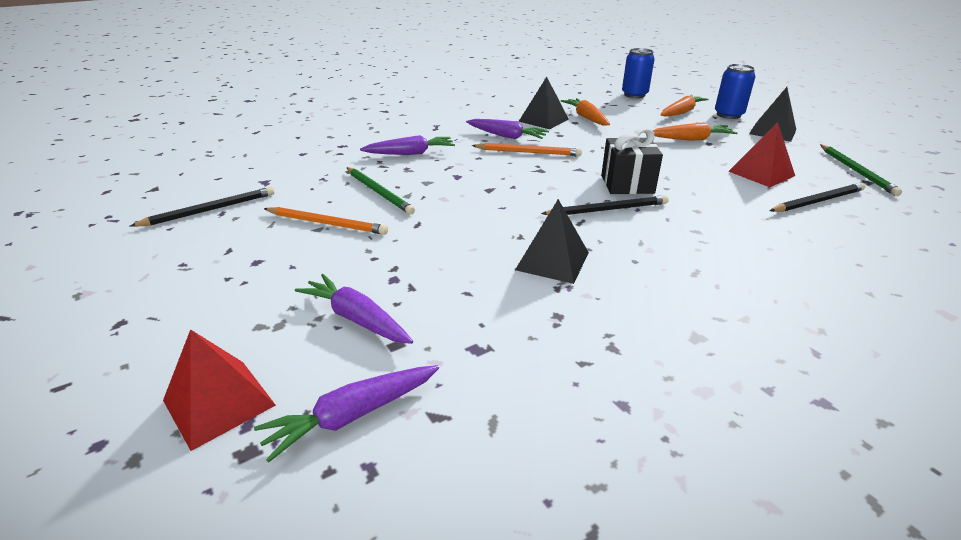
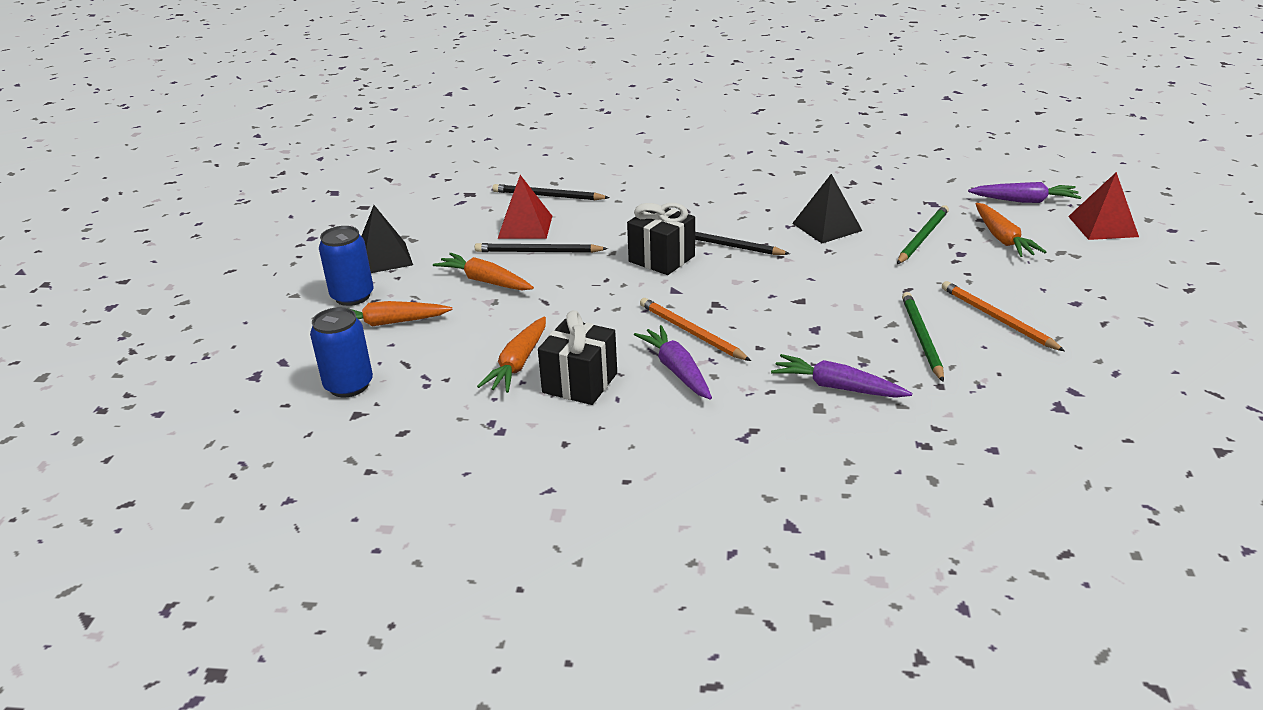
camera: 140 degrees left, 0 degrees up
(209, 210) = (1131, 381): black pencil -> black pencil (538, 252)
(356, 318) = (1003, 239): purple carrot -> orange carrot
(543, 120) = (580, 383): black pyramid -> black gift
(856, 171) = (448, 202): green pencil -> green pencil (922, 237)

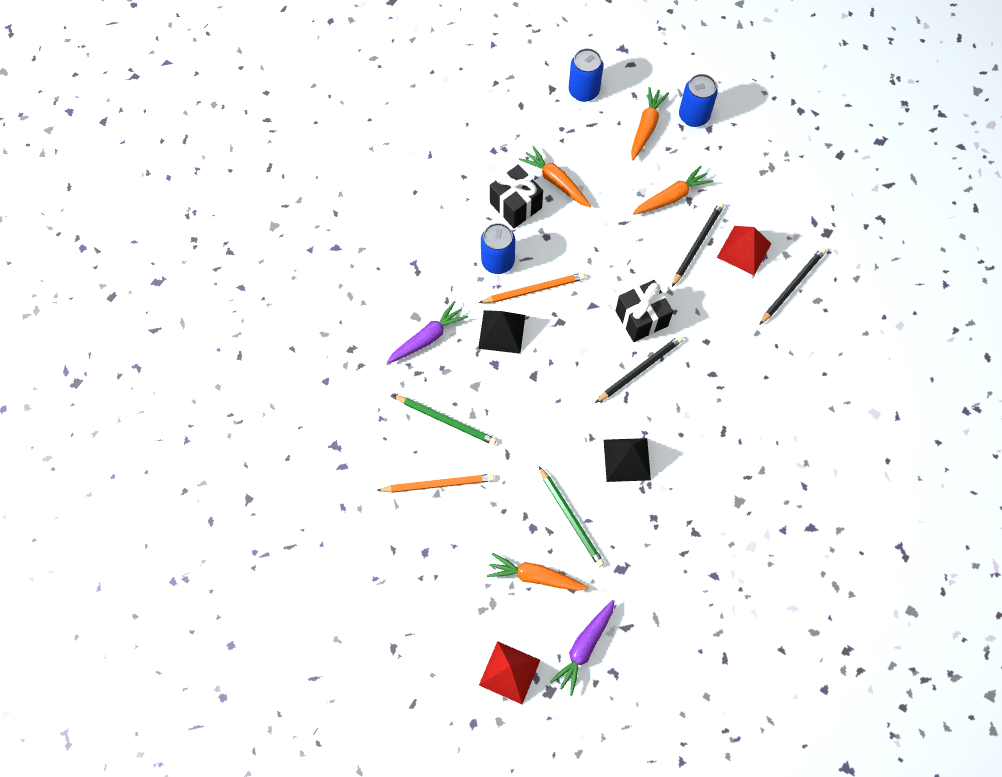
camera: 115 degrees right, 35 degrees up
(383, 258) = (741, 146): black pyramid -> black pyramid (502, 331)
(676, 370) = (498, 261): purple carrot -> blue can

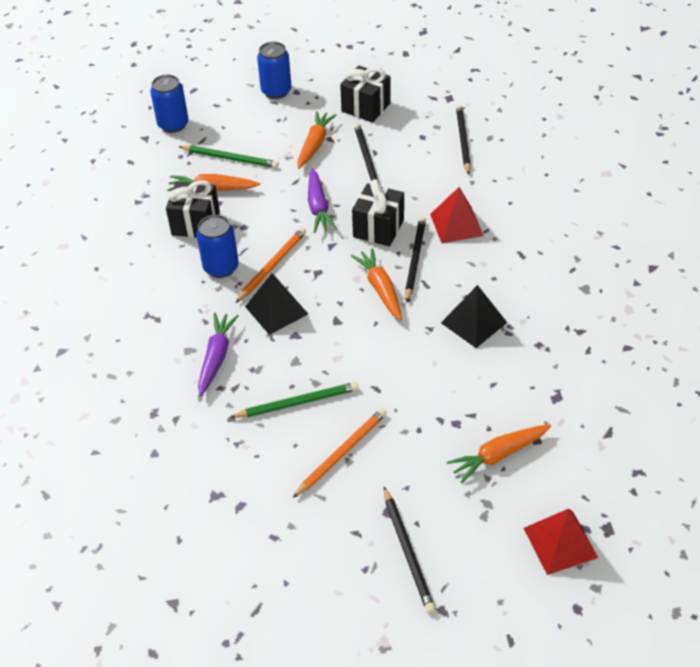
camera: 40 degrees left, 20 degrees down
(411, 590) = (407, 551): none -> black pencil
(571, 518) = (477, 392): green pencil -> green pencil (230, 158)
(584, 647) = (595, 474): purple carrot -> purple carrot (318, 207)
(646, 127) = (247, 117): orange carrot -> orange carrot (380, 288)
(744, 250) = (404, 142): red pyramid -> red pyramid (456, 224)
(748, 189) = (366, 107): none -> black gift

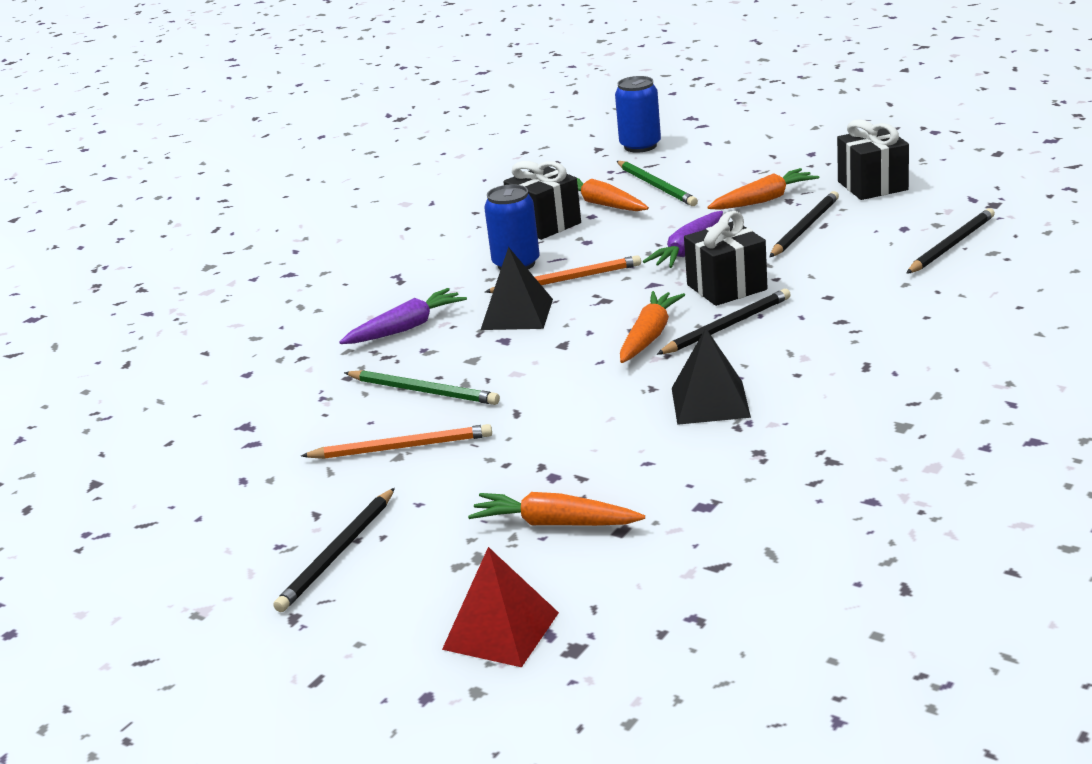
camera: 45 degrees right, 20 degrees down
(276, 91) = (789, 147): blue can -> none
(456, 224) = (825, 313): red pyramid -> none

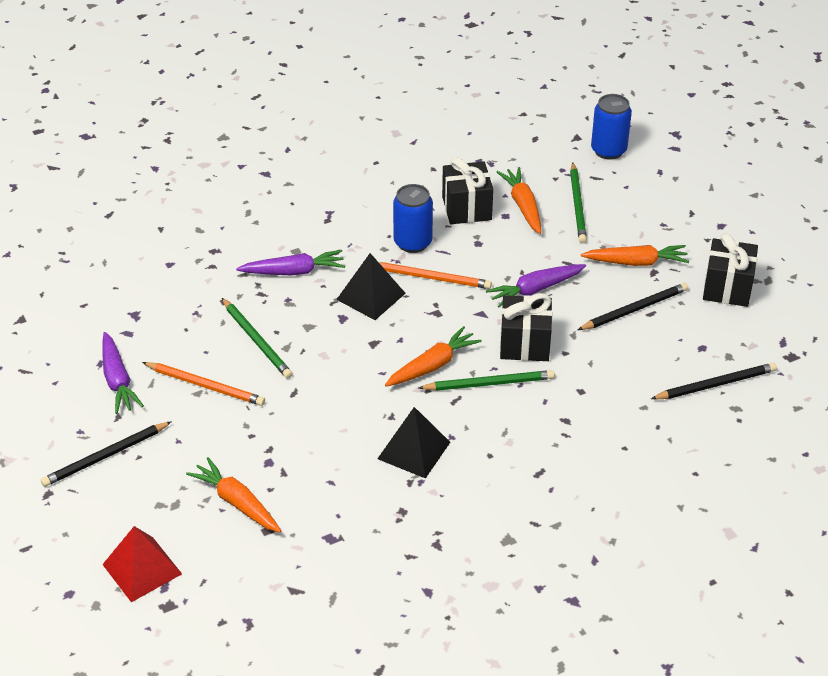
camera: 25 degrees right, 15 degrees up
(283, 485) = (118, 380): none -> purple carrot
(726, 326) = (488, 383): black pencil -> green pencil

